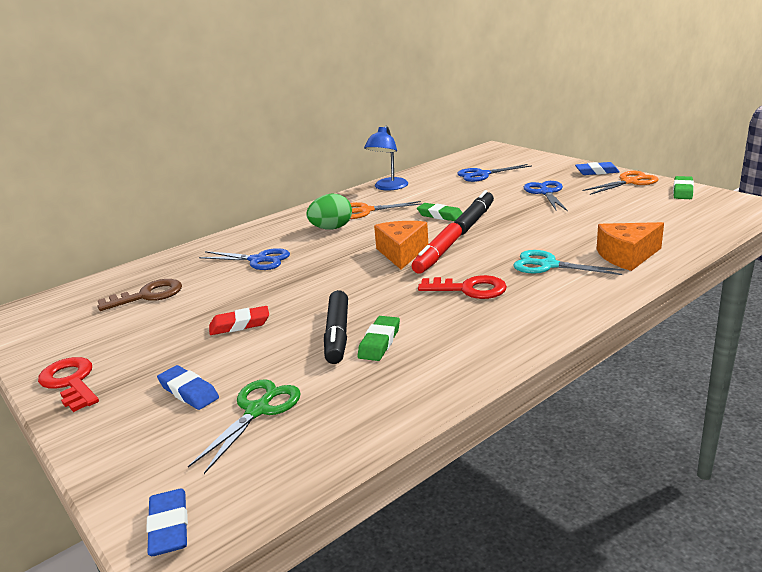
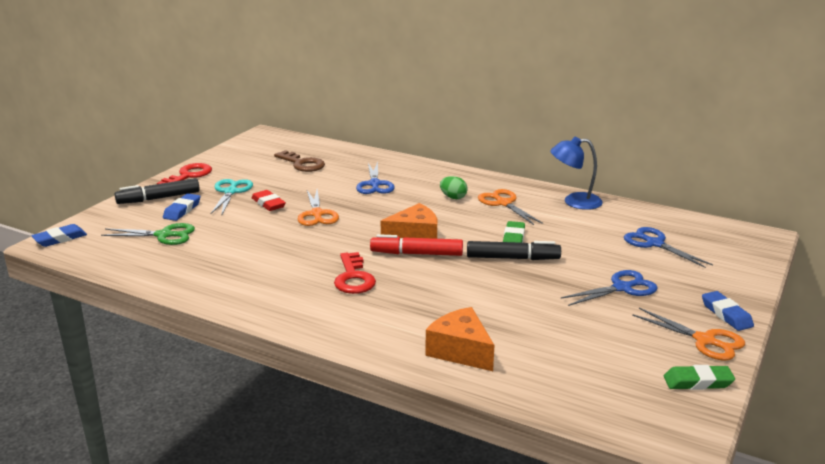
camera: 65 degrees right, 0 degrees up
(301, 297) = (317, 214): none -> orange scissors
(331, 228) = (453, 197): green egg -> green egg, size x0.66
(337, 334) = (263, 239): black marker -> black marker (159, 198)
(379, 342) = (254, 257): green eraser -> none
(548, 265) = (419, 309): turquoise scissors -> turquoise scissors (231, 192)

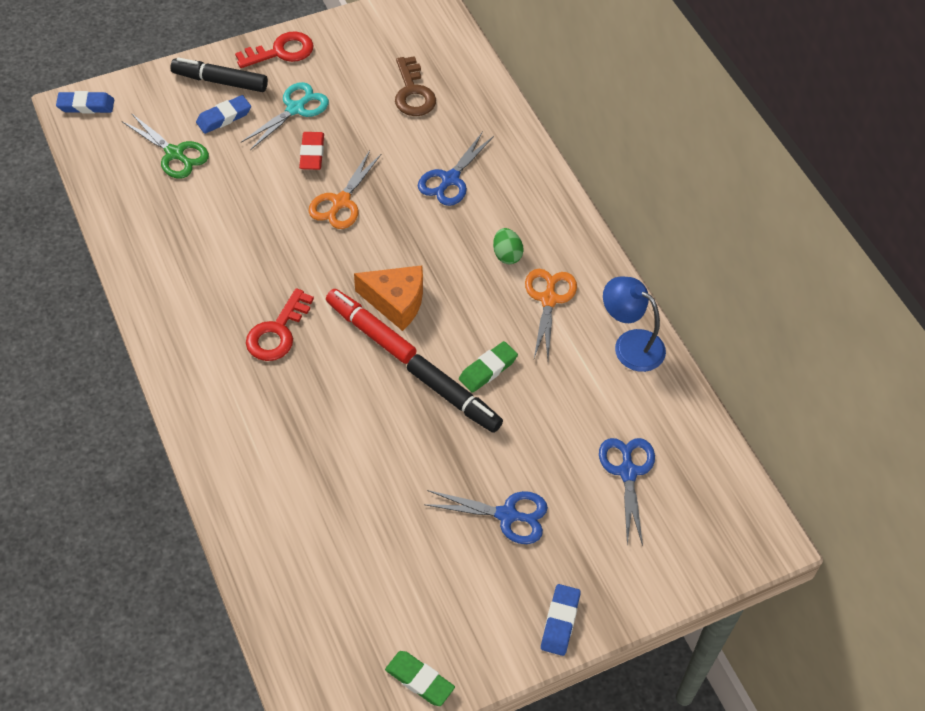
camera: 35 degrees right, 30 degrees up
(460, 351) = (266, 497): orange cheese -> none
(704, 340) = (493, 638): orange scissors -> none

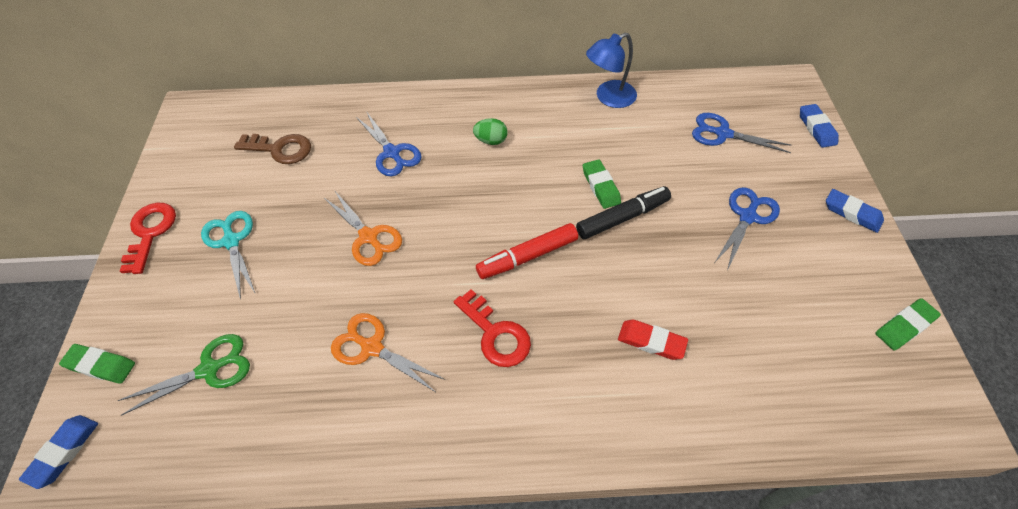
camera: 65 degrees left, 0 degrees up
(154, 88) = (101, 365): none -> green eraser
(220, 81) = (144, 297): black marker -> none
(224, 117) = (195, 307): blue eraser -> blue eraser (816, 128)
(312, 154) = (296, 243): red eraser -> red eraser (651, 341)
(396, 302) = (504, 228): orange cheese -> none
(549, 299) = (547, 129): orange scissors -> orange scissors (372, 347)

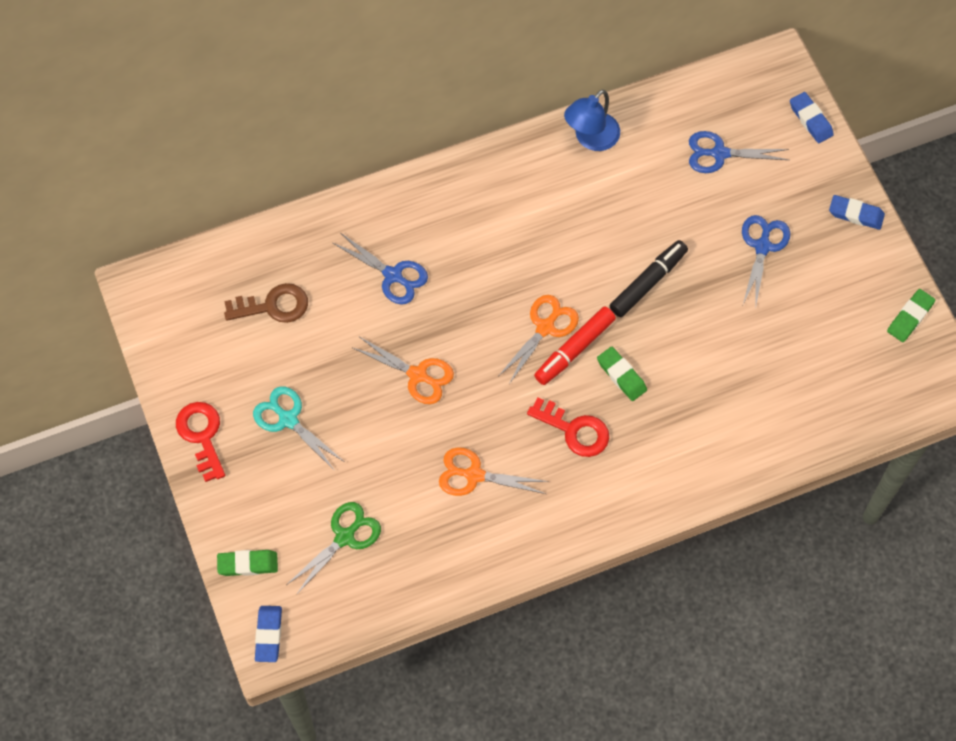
camera: 20 degrees left, 10 degrees up
(491, 141) = (488, 231): green egg -> none
(507, 229) = (545, 327): none -> orange scissors
(600, 186) = (617, 253): green eraser -> green eraser (621, 375)
(651, 341) = (707, 396): red eraser -> none

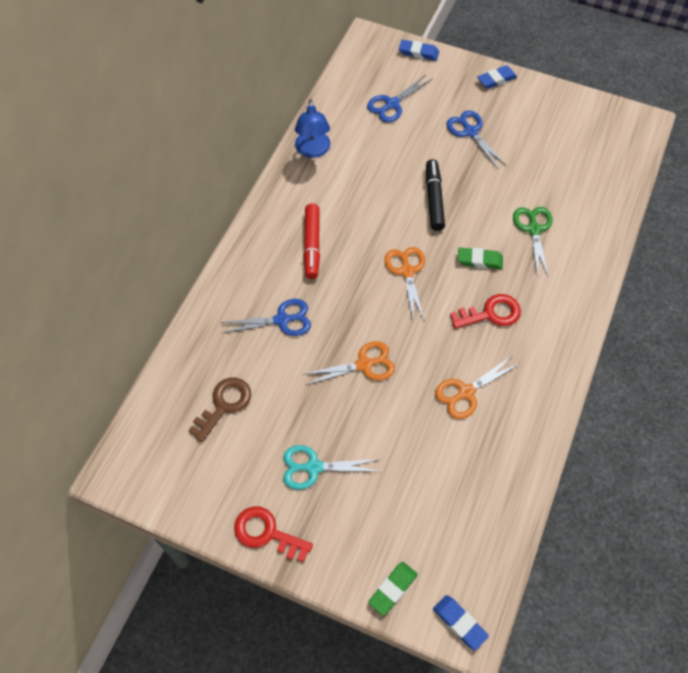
camera: 45 degrees left, 5 degrees down
(345, 537) = (434, 507): green scissors -> green scissors (534, 229)
(574, 349) = (437, 269): red marker -> red marker (312, 245)
(910, 317) = (583, 107): green eraser -> none

